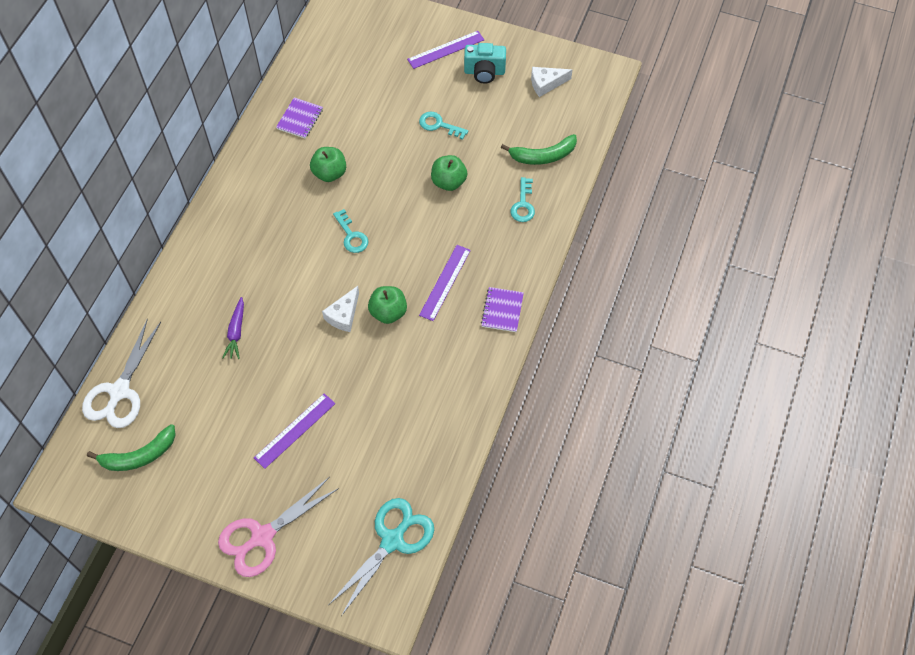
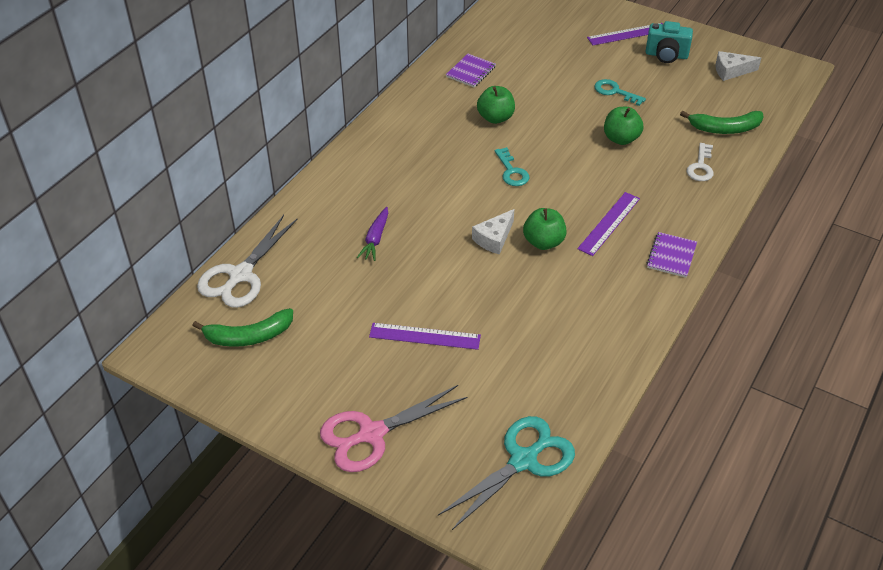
camera: 10 degrees right, 15 degrees down
(294, 430) = (425, 336): purple ruler -> purple ruler turned 45 degrees clockwise
(523, 204) = (701, 166): turquoise key -> white key

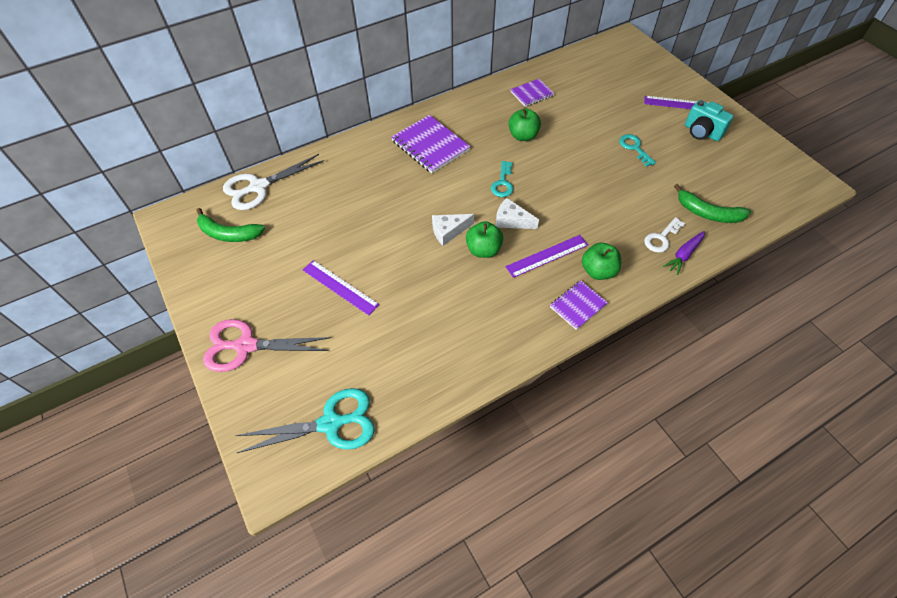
camera: 30 degrees right, 10 degrees up
(375, 239) = (365, 197): purple carrot -> purple carrot (683, 255)
(404, 162) = (430, 146): none -> purple notebook
(621, 139) = (610, 189): green apple -> green apple (598, 271)
(731, 71) = (751, 165): white cheese -> white cheese (511, 220)

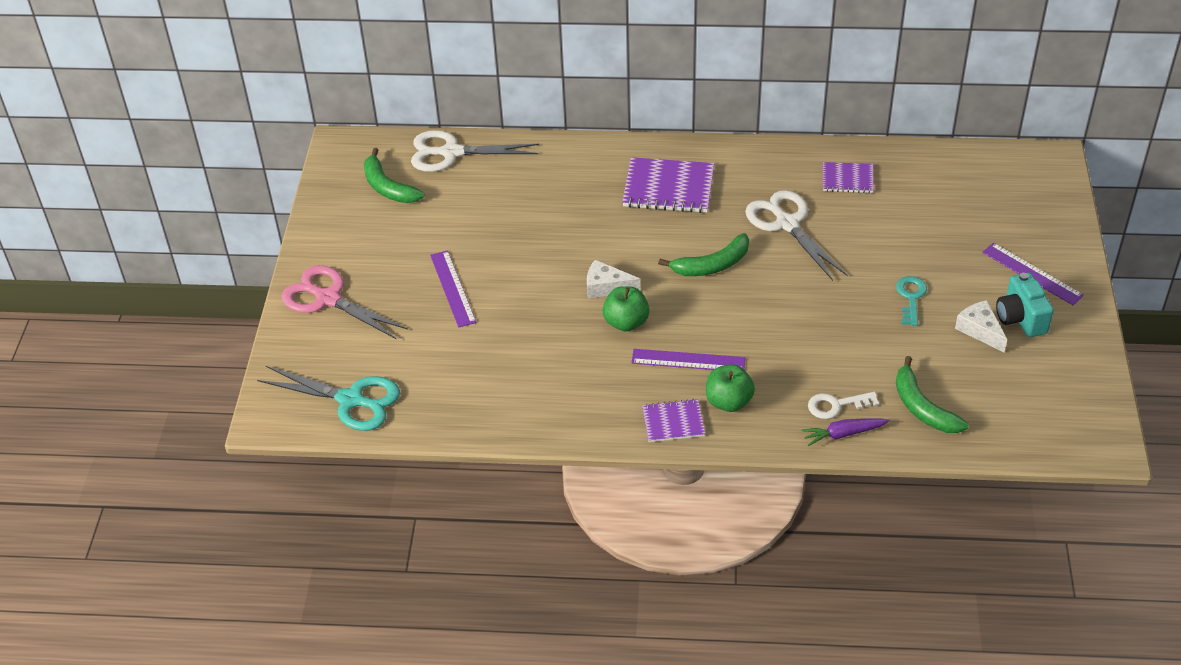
camera: 35 degrees right, 10 degrees down
(430, 146) = (668, 188): purple notebook -> purple notebook turned 75 degrees counterclockwise
(503, 183) = (712, 265): turquoise key -> green banana
(511, 220) = (684, 308): white cheese -> white cheese (980, 330)
(523, 136) = (787, 224): green apple -> white scissors

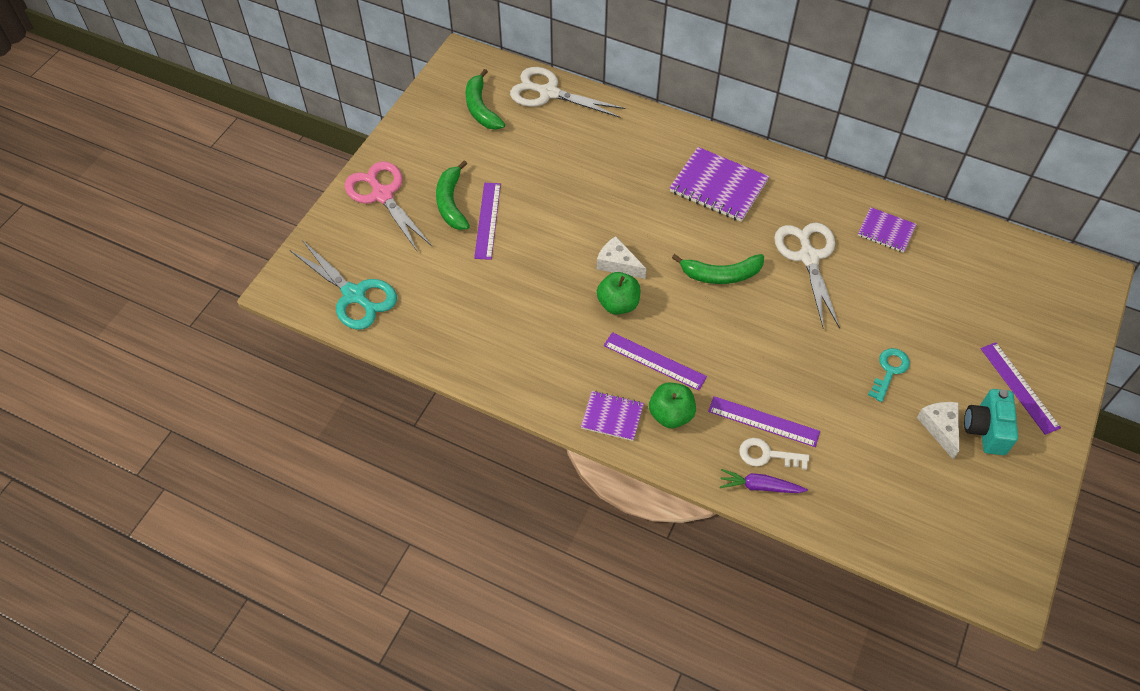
camera: 20 degrees right, 10 degrees up
(818, 378) = (763, 421): none -> purple ruler
(922, 407) = (847, 487): green banana -> green banana (451, 203)

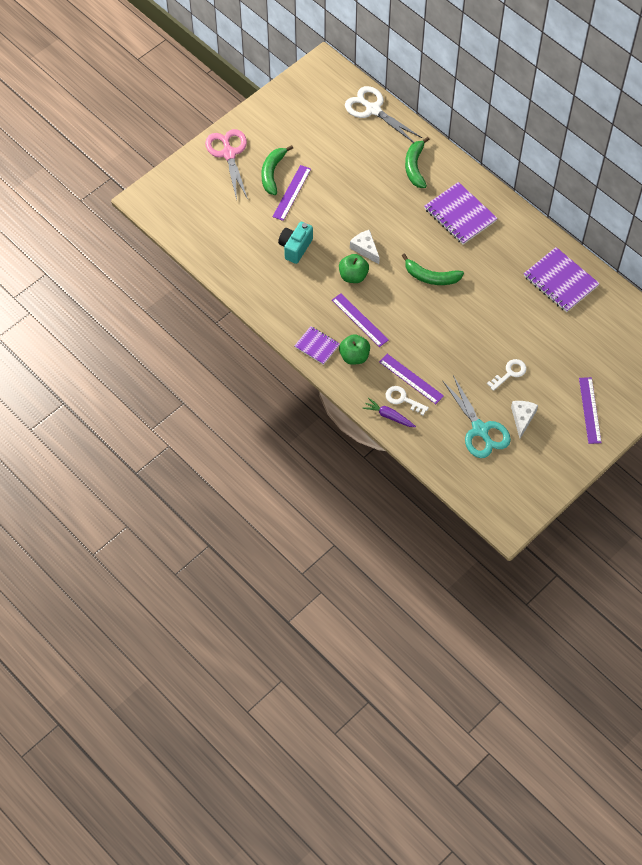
camera: 20 degrees right, 5 degrees up
(354, 295) = (186, 218): turquoise scissors -> turquoise scissors (480, 430)
(481, 108) = (320, 108): green banana -> green banana (415, 167)
(808, 257) = (496, 283): white scissors -> none
(886, 231) = (560, 281): purple notebook -> purple notebook, size x1.70
(889, 371) = (509, 373): turquoise key -> white key
(986, 430) = (551, 429): turquoise camera -> turquoise camera (295, 248)

